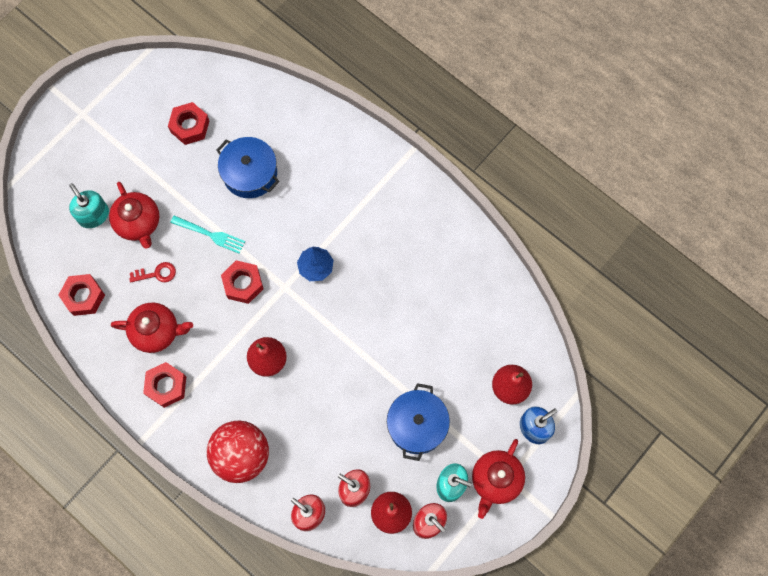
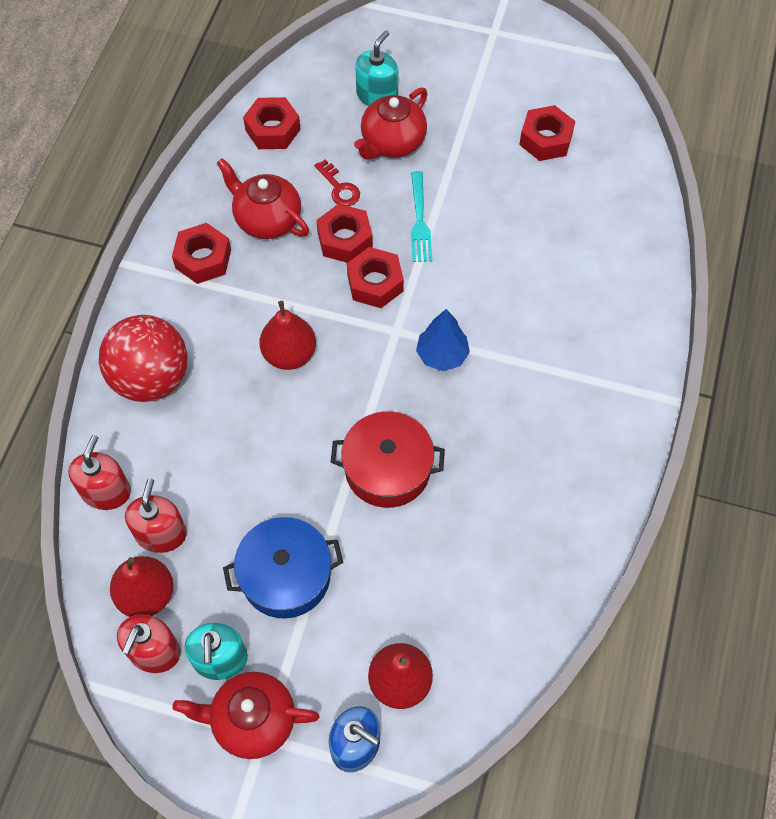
camera: 65 degrees right, 10 degrees down
(156, 331) = (267, 219): red teapot -> red teapot turned 150 degrees clockwise
(200, 288) = (345, 239): none -> red nut
(250, 173) = (524, 228): blue pot -> none
(377, 335) = (387, 469): none -> red pot

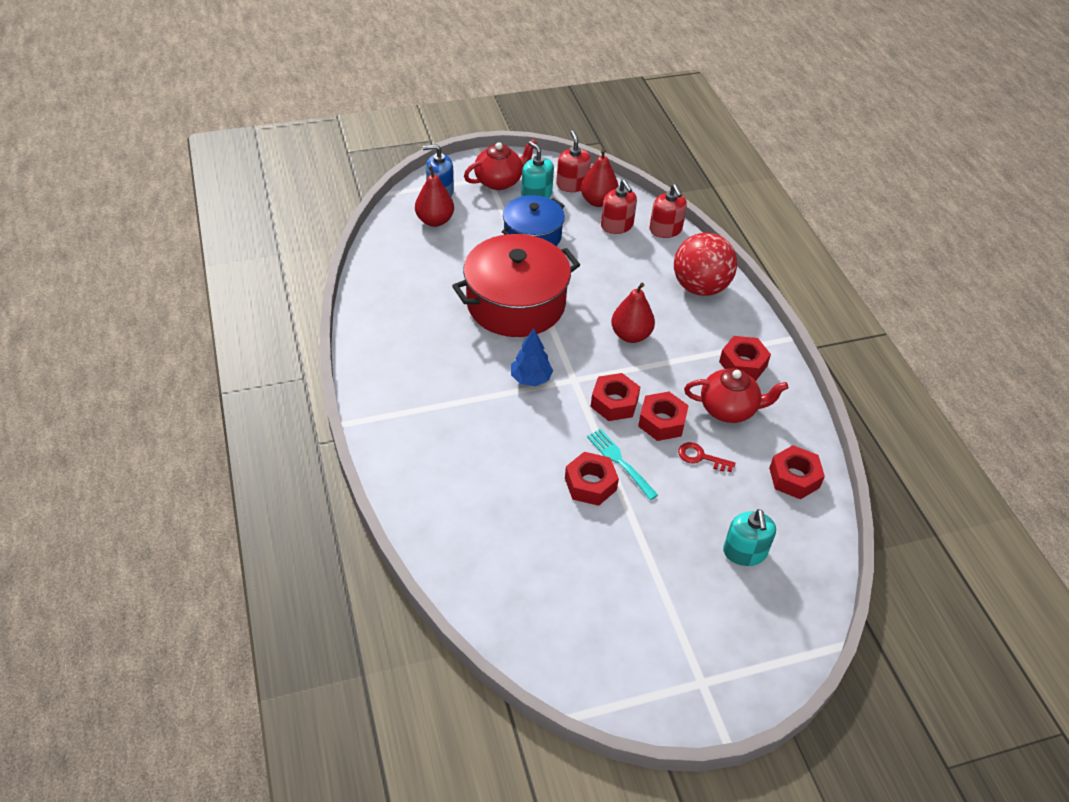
camera: 145 degrees right, 15 degrees down
(387, 469) = (516, 303): red pot -> red pot, size x1.60
(392, 142) = (695, 515): red teapot -> none
(545, 139) = (571, 586): red nut -> red nut (590, 484)

